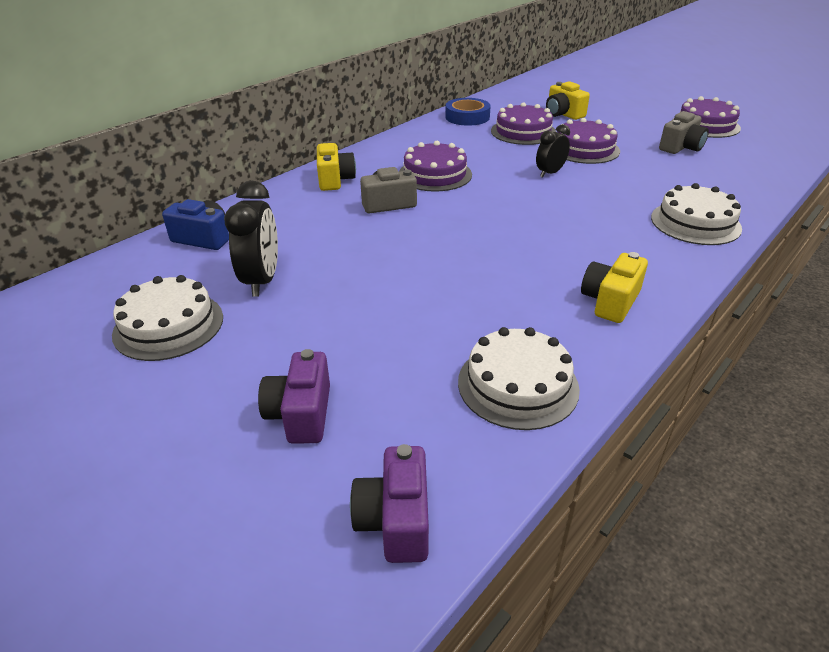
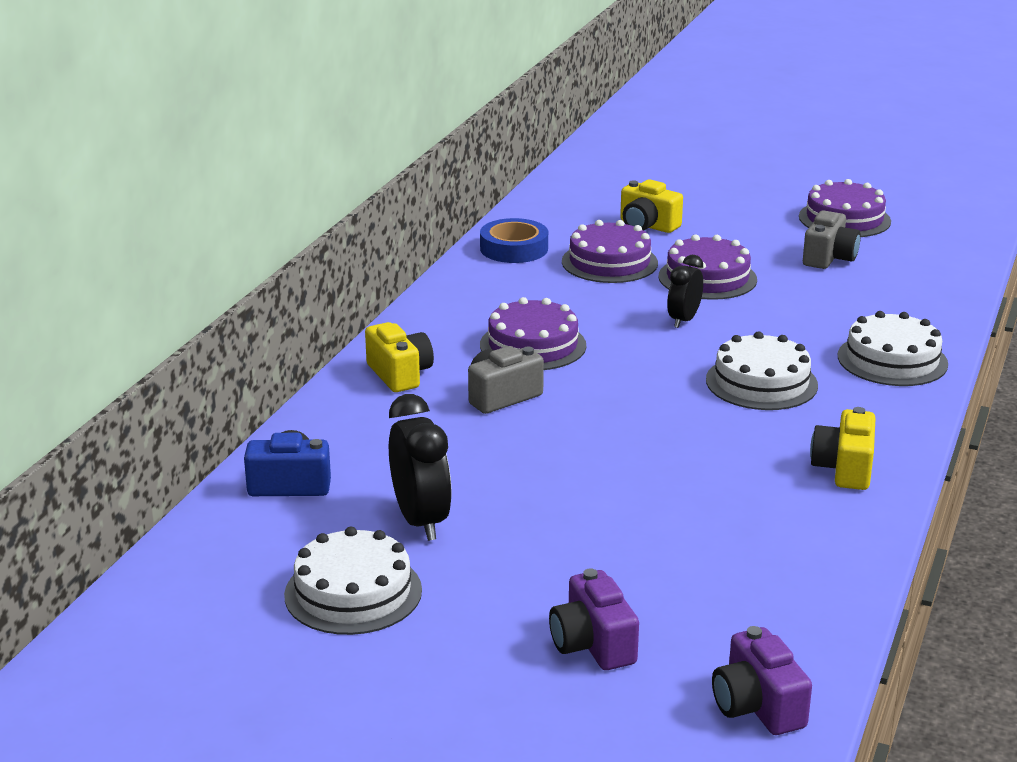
camera: 20 degrees left, 10 degrees down
(518, 385) = (797, 570): white cake -> white cake (761, 382)

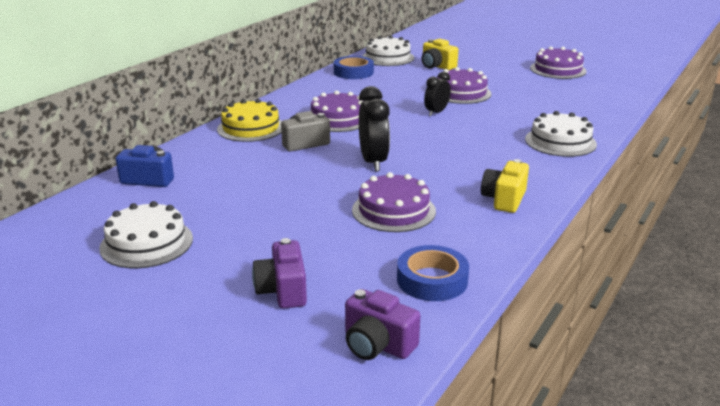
camera: 10 degrees right, 0 degrees up
(400, 374) = (251, 128): yellow camera -> yellow cake
(421, 521) = (215, 206): black clock -> black clock (373, 162)
(609, 262) = (406, 82): purple cake -> purple cake (393, 210)
(757, 706) = (377, 345): purple camera -> purple camera turned 45 degrees counterclockwise
(761, 382) = (470, 148): white cake -> white cake (388, 57)
(791, 606) = (432, 280): none -> blue tape
(829, 258) = (540, 87): grey camera -> none

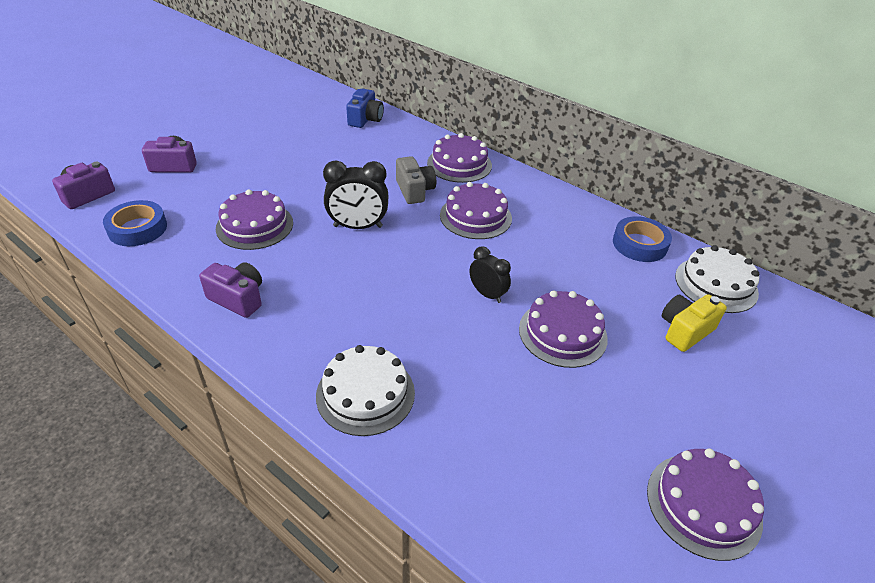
camera: 95 degrees right, 15 degrees up
(146, 243) = (268, 120): white cake -> none
(251, 128) = (459, 164): yellow cake -> purple cake
(504, 199) = (238, 298): yellow camera -> purple camera

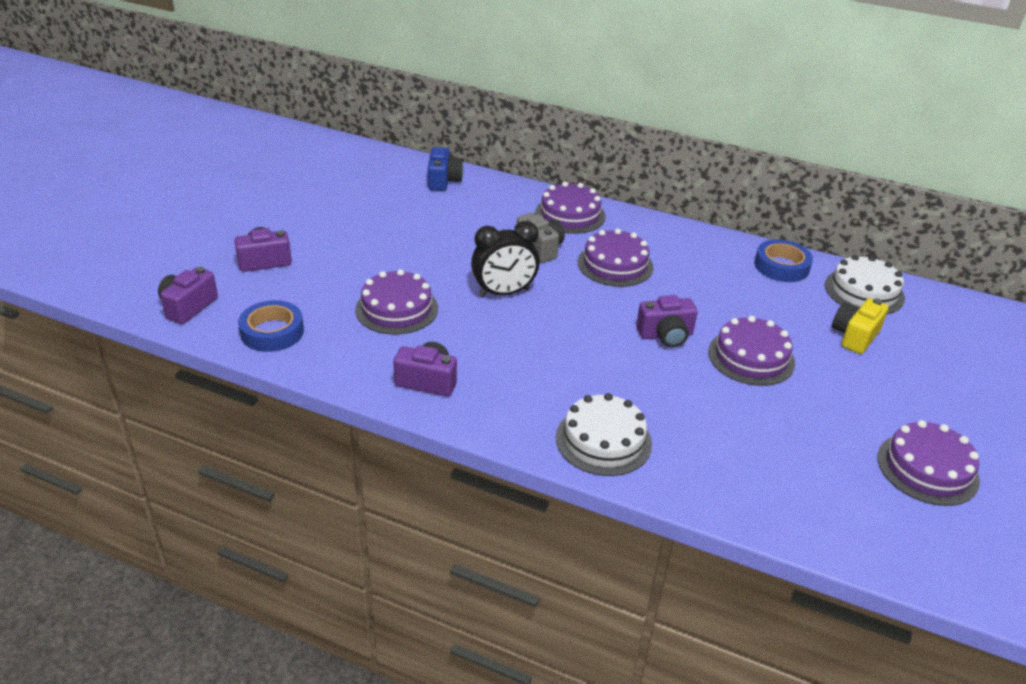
camera: 15 degrees left, 5 degrees down
(487, 294) = (665, 335): black clock -> purple camera

